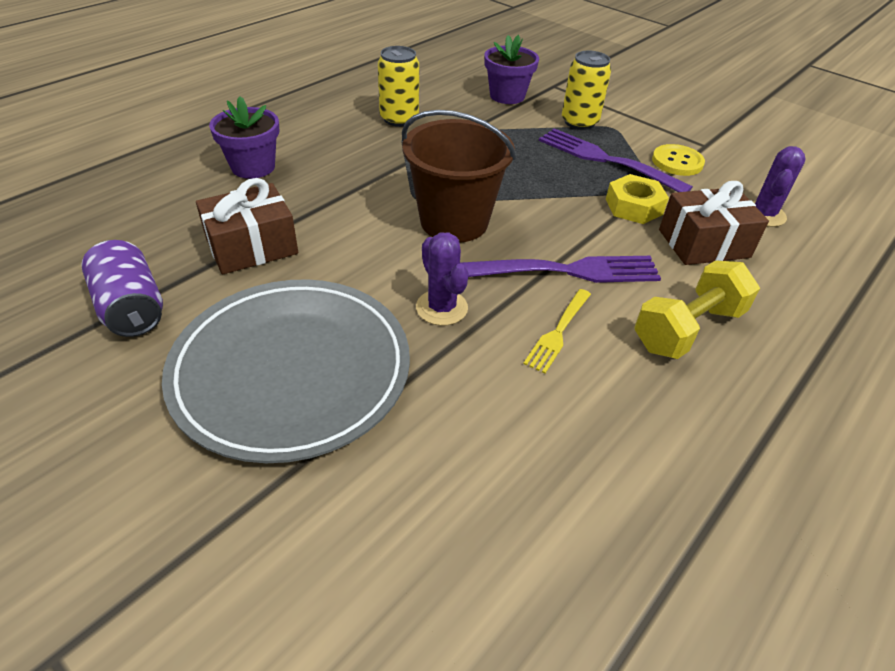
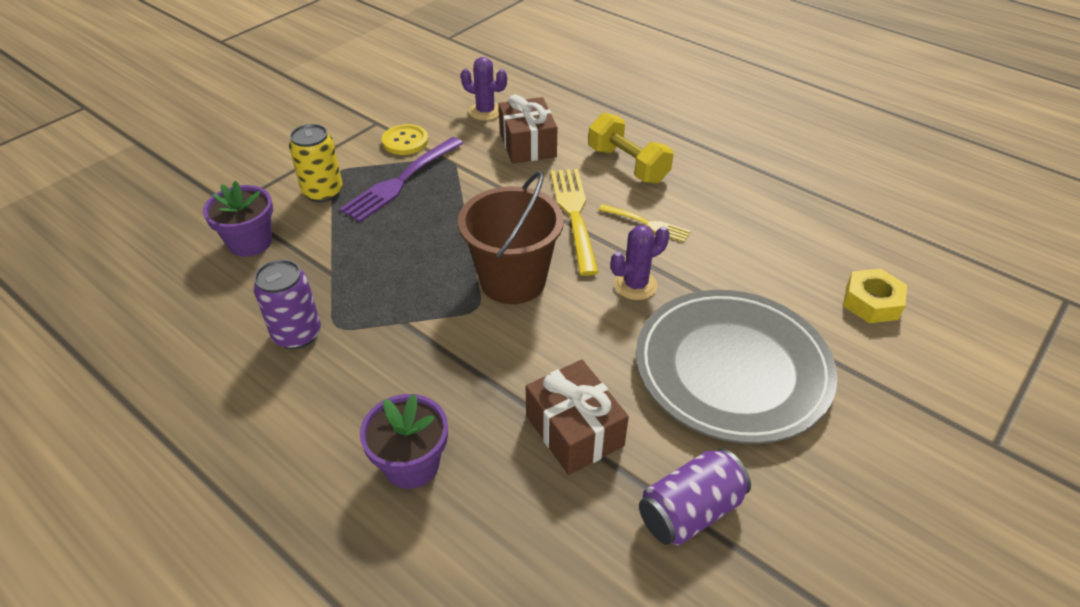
camera: 90 degrees left, 0 degrees up
(399, 119) = (297, 334): yellow can -> purple can
(566, 271) = (575, 215): purple fork -> yellow fork
(633, 206) = (479, 173): yellow nut -> yellow nut (871, 302)

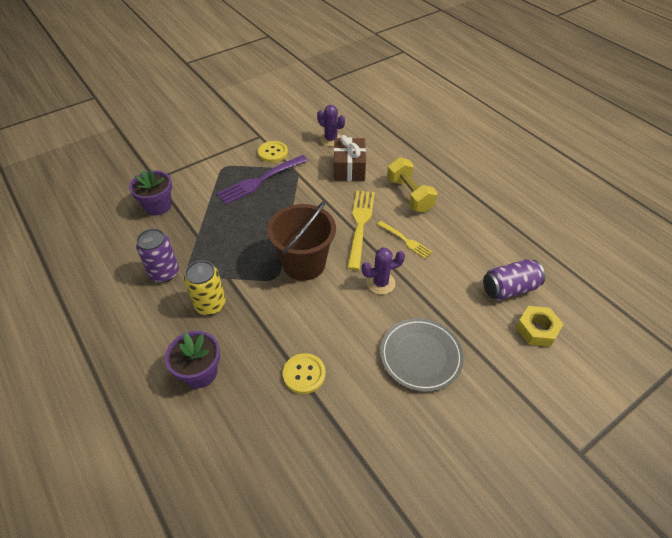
camera: 15 degrees right, 5 degrees up
(323, 192) = (211, 179): yellow can -> yellow can (210, 305)
(574, 430) = (304, 374): brown gift -> yellow button
(690, 511) = (355, 446): purple can -> purple can (509, 289)
(732, 369) = (420, 356): grey plate -> grey plate, size x0.63

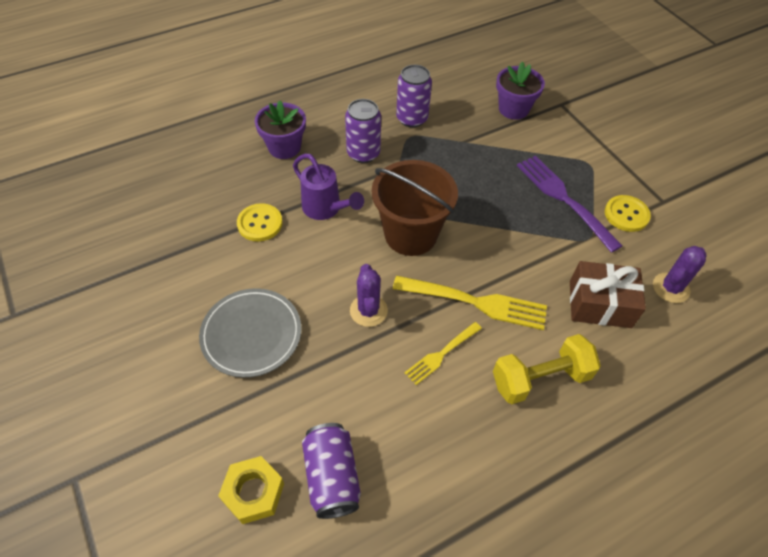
camera: 95 degrees right, 5 degrees up
(210, 305) = (363, 153): yellow can -> purple can
(281, 324) = (325, 209): none -> purple watering can

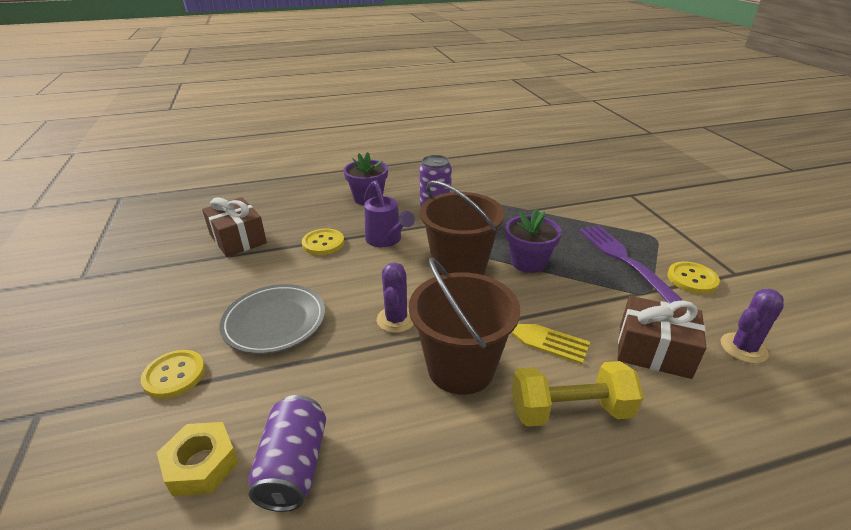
camera: 15 degrees right, 20 degrees down
(162, 232) = (238, 239): none -> brown gift
(183, 413) = (174, 375): none -> yellow button
(412, 118) = (486, 191): purple can -> none
(442, 353) = (460, 368): yellow fork -> brown bucket
(513, 109) = (583, 194): purple flower pot -> purple flower pot (528, 262)

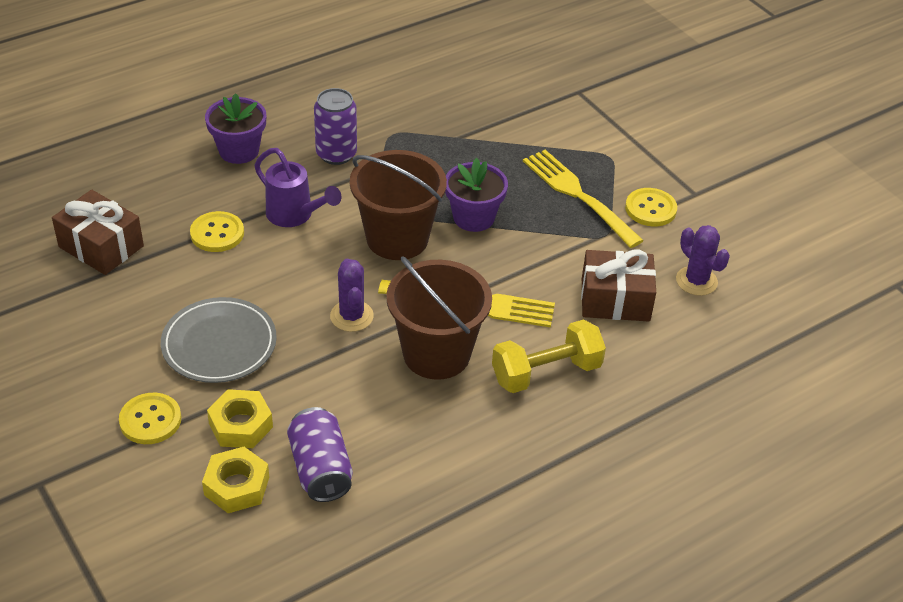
camera: 20 degrees left, 10 degrees up
(246, 398) = (241, 425): none -> yellow nut
(624, 260) = (579, 196): purple fork -> yellow fork
(743, 348) = (696, 281): purple cactus -> purple cactus turned 75 degrees counterclockwise

